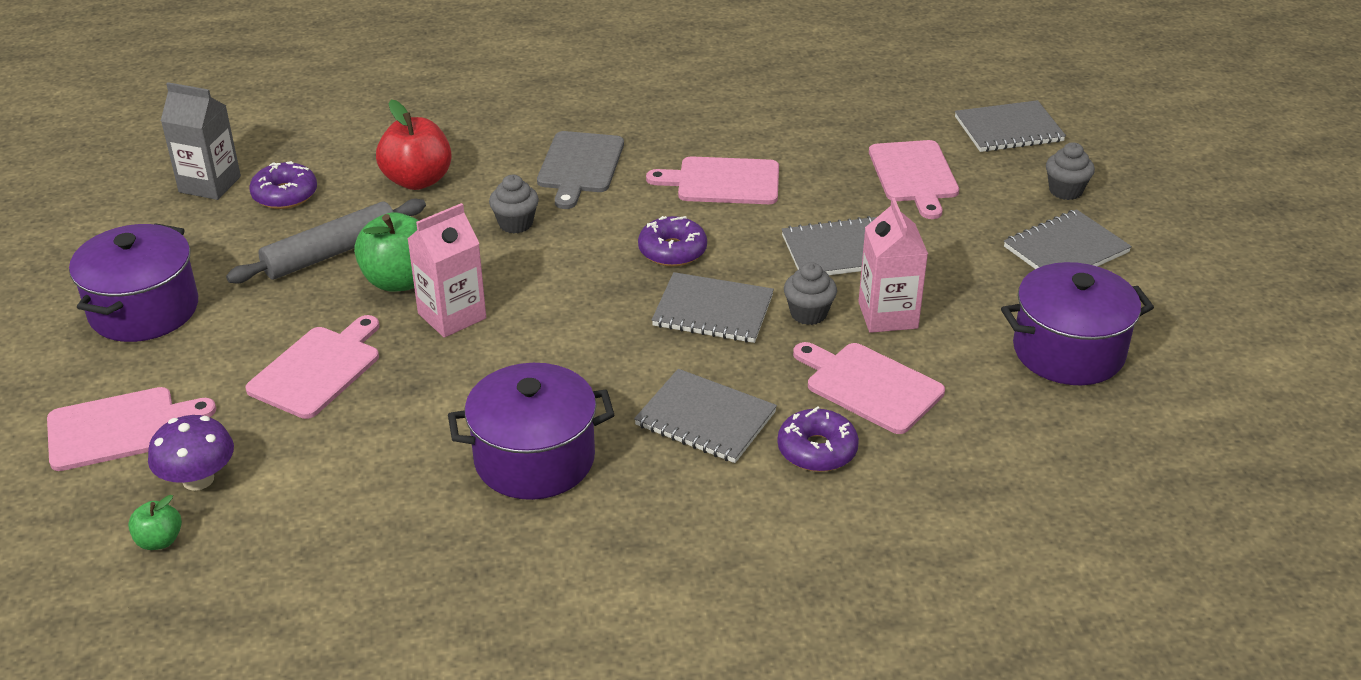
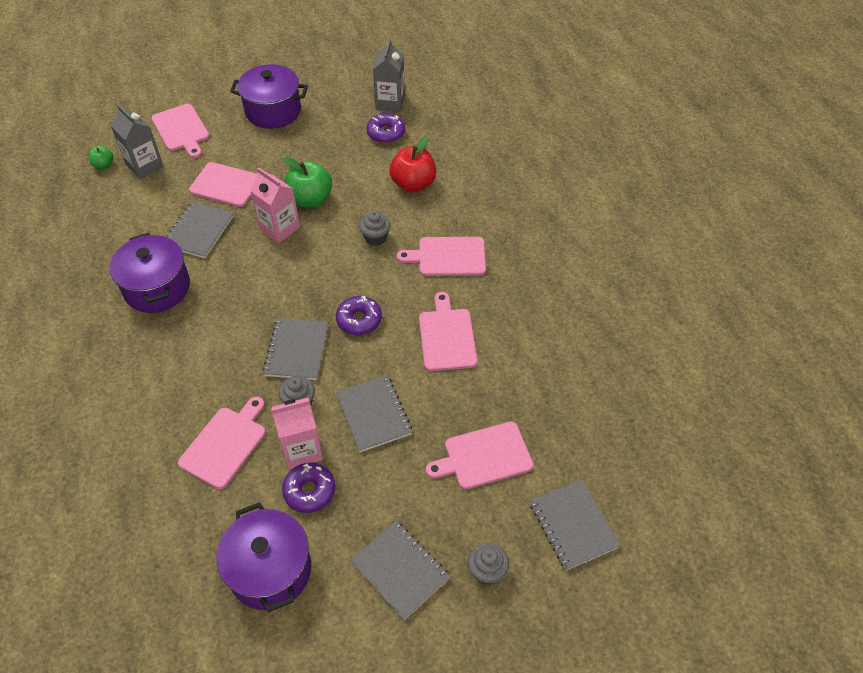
camera: 80 degrees right, 15 degrees up
(198, 479) = (145, 166): purple mushroom -> grey carton
(331, 253) = (332, 165): grey rolling pin -> none
(579, 166) = (448, 257): grey cutting board -> pink cutting board
(705, 419) = (191, 360): grey notebook -> grey notebook (199, 231)
(817, 450) = (163, 420): purple donut -> purple donut (309, 491)

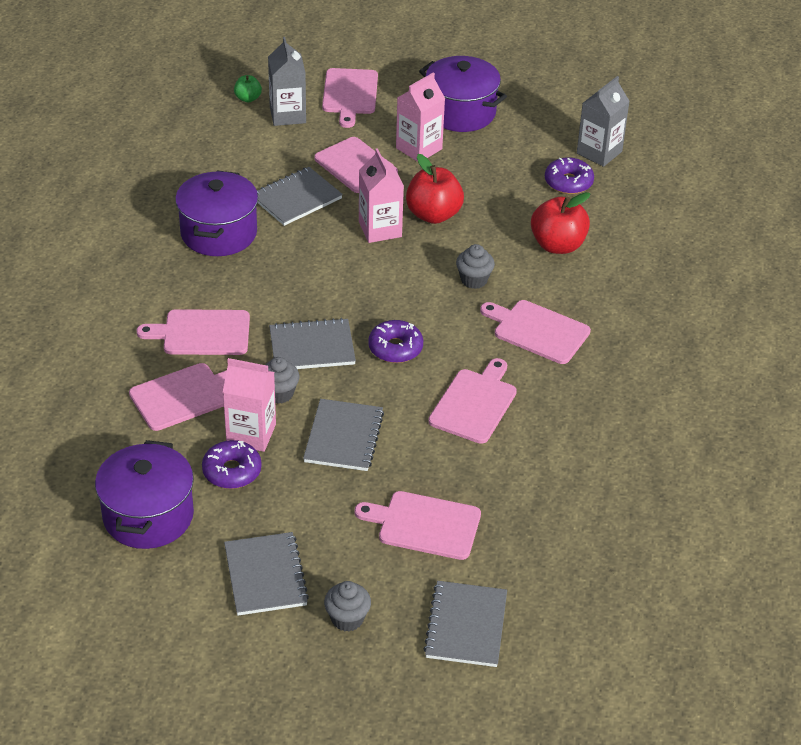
camera: 30 degrees right, 10 degrees down
(202, 381) = (202, 333): none -> pink cutting board
(263, 151) = (419, 148): none -> pink carton
(297, 350) = (312, 347): grey notebook -> grey notebook turned 45 degrees clockwise
(310, 199) = (433, 215): green apple -> red apple

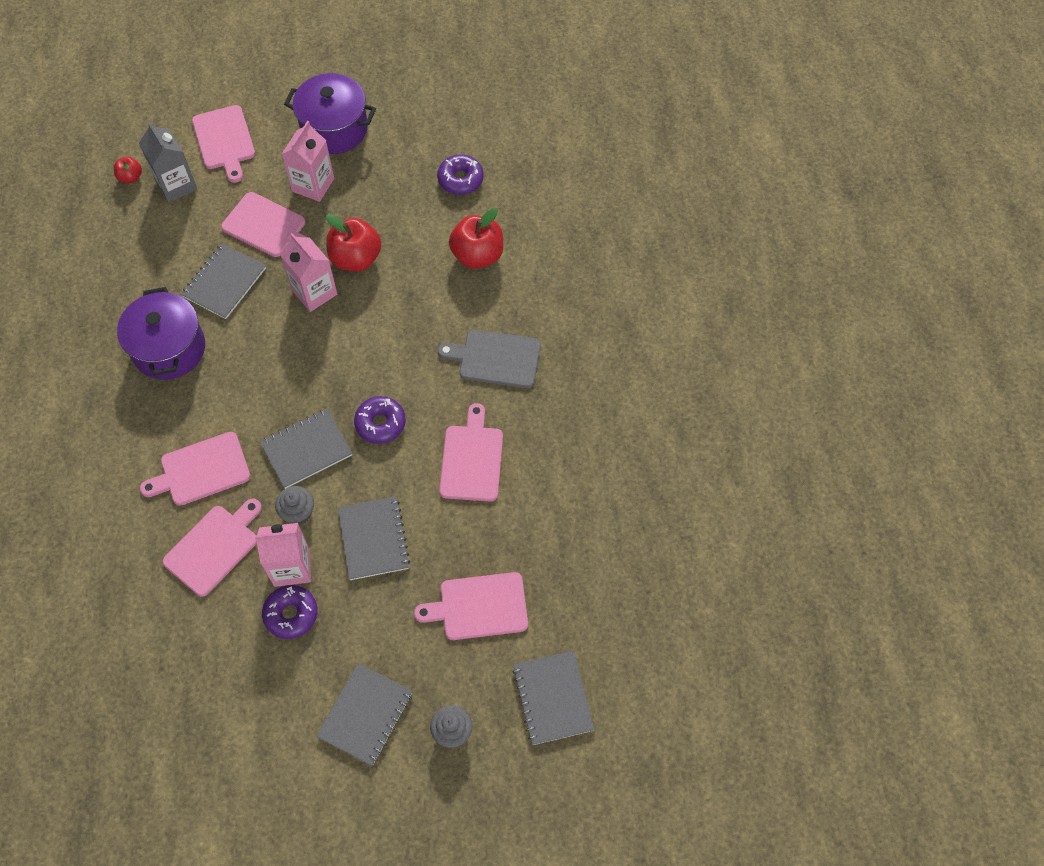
camera: 20 degrees left, 20 degrees up
(148, 516) = (237, 692): purple pot -> none
(248, 98) = (130, 177): green apple -> red apple
(265, 576) = (365, 715): grey notebook -> grey notebook turned 60 degrees clockwise
(474, 280) = (419, 321): grey cupcake -> none
(538, 331) = (496, 358): pink cutting board -> grey cutting board
(599, 152) = (474, 135): grey carton -> none

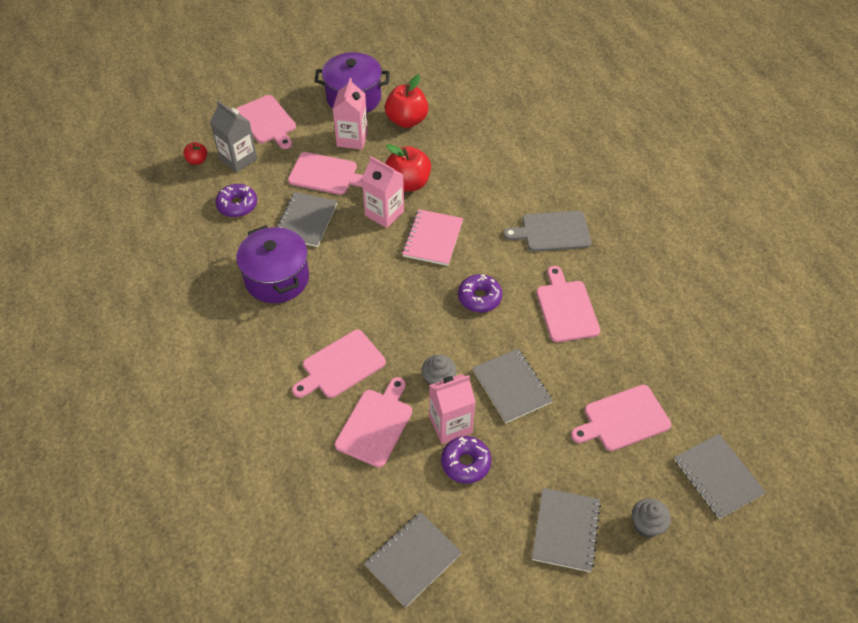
camera: 15 degrees left, 10 degrees down
(306, 449) = (425, 330): grey notebook -> grey notebook (413, 560)
(356, 337) = (433, 239): none -> pink notebook
(460, 179) = (468, 114): purple donut -> purple donut (237, 205)
(477, 255) = (505, 163): red apple -> red apple (406, 120)

